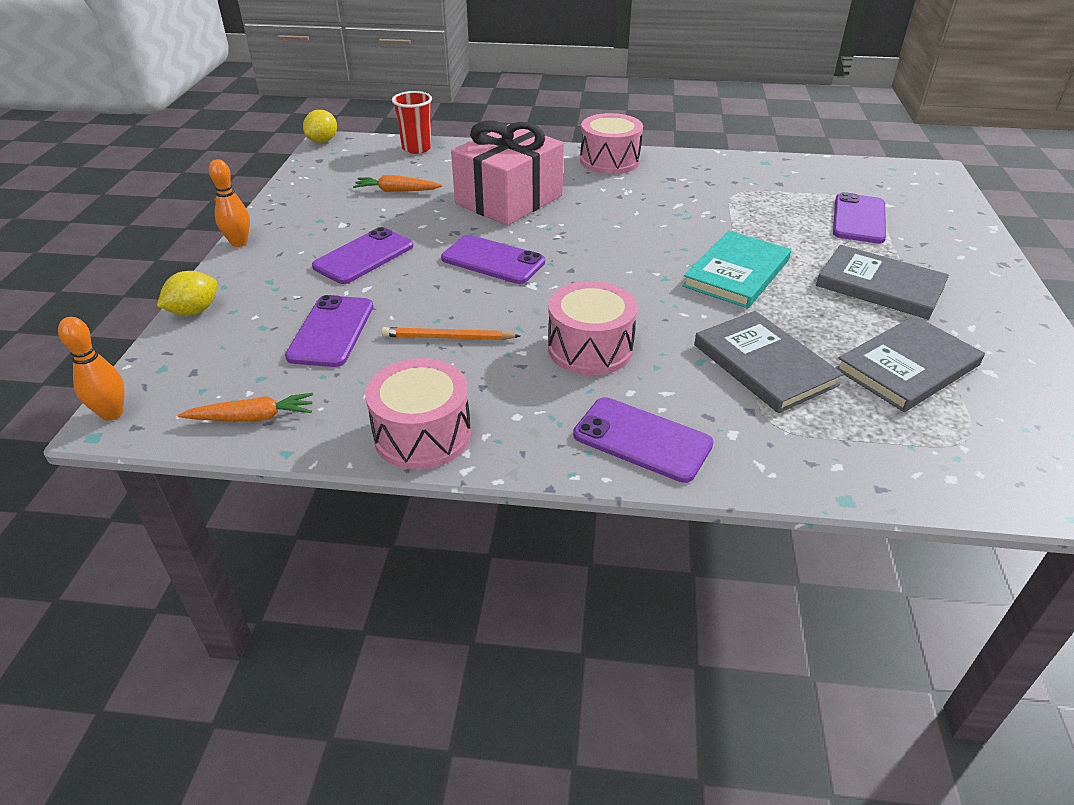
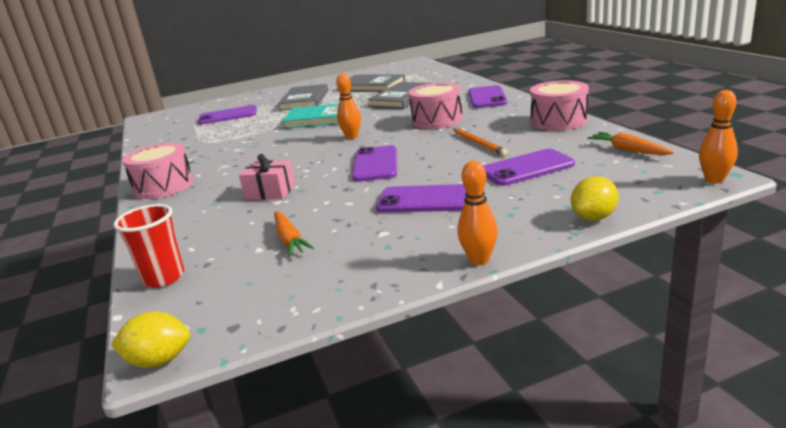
camera: 115 degrees left, 15 degrees down
(194, 311) = (594, 217): yellow lemon -> yellow lemon turned 60 degrees counterclockwise
(509, 200) = (270, 192): pink gift -> pink gift, size x0.50
(614, 272) = (352, 137): none -> orange bowling pin

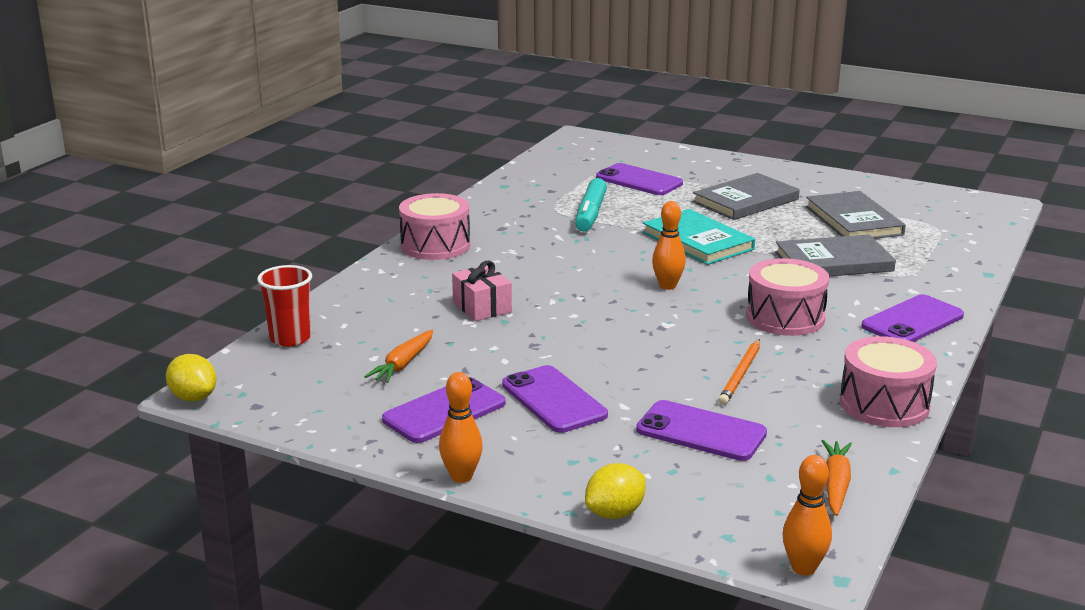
camera: 45 degrees right, 0 degrees up
(233, 135) = (590, 214): none -> turquoise marker
(375, 164) = (609, 334): purple phone -> purple phone (444, 411)
(594, 217) = (615, 513): yellow lemon -> yellow lemon turned 45 degrees counterclockwise

